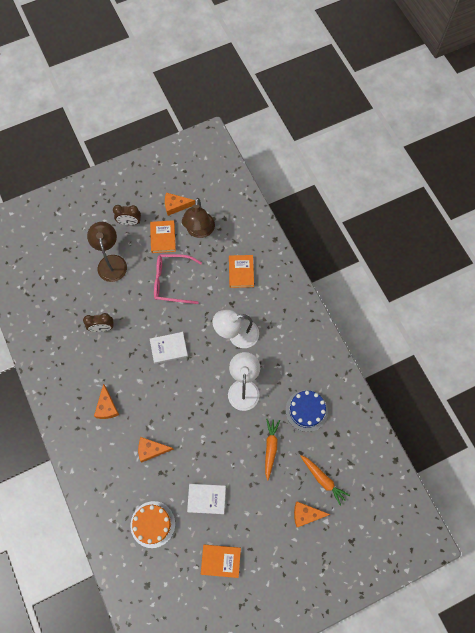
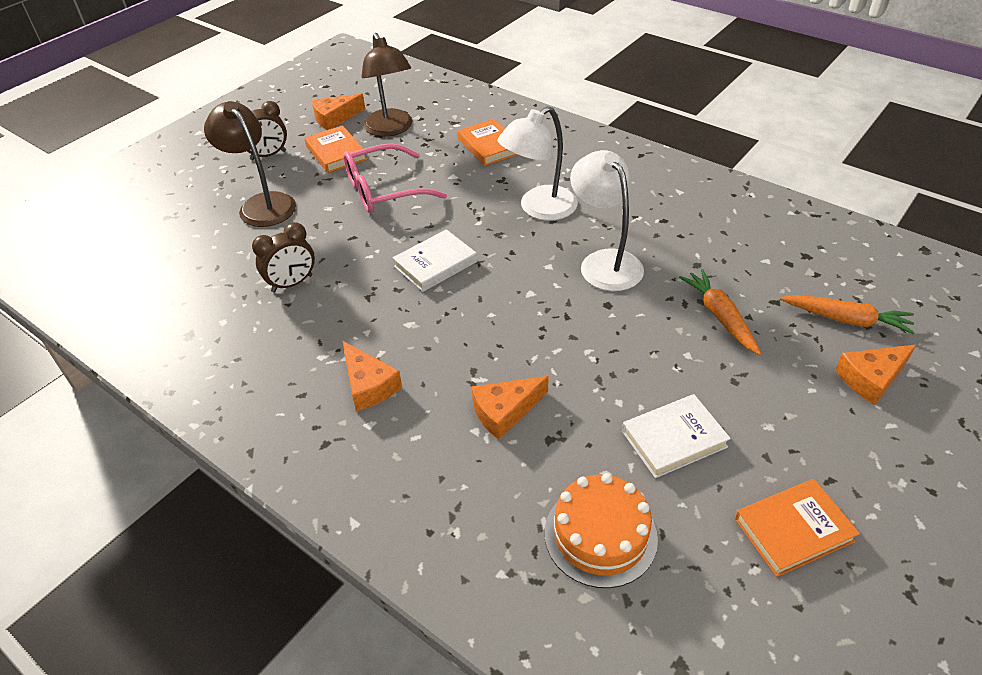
camera: 25 degrees left, 25 degrees down
(306, 410) = (730, 248): blue cake -> none

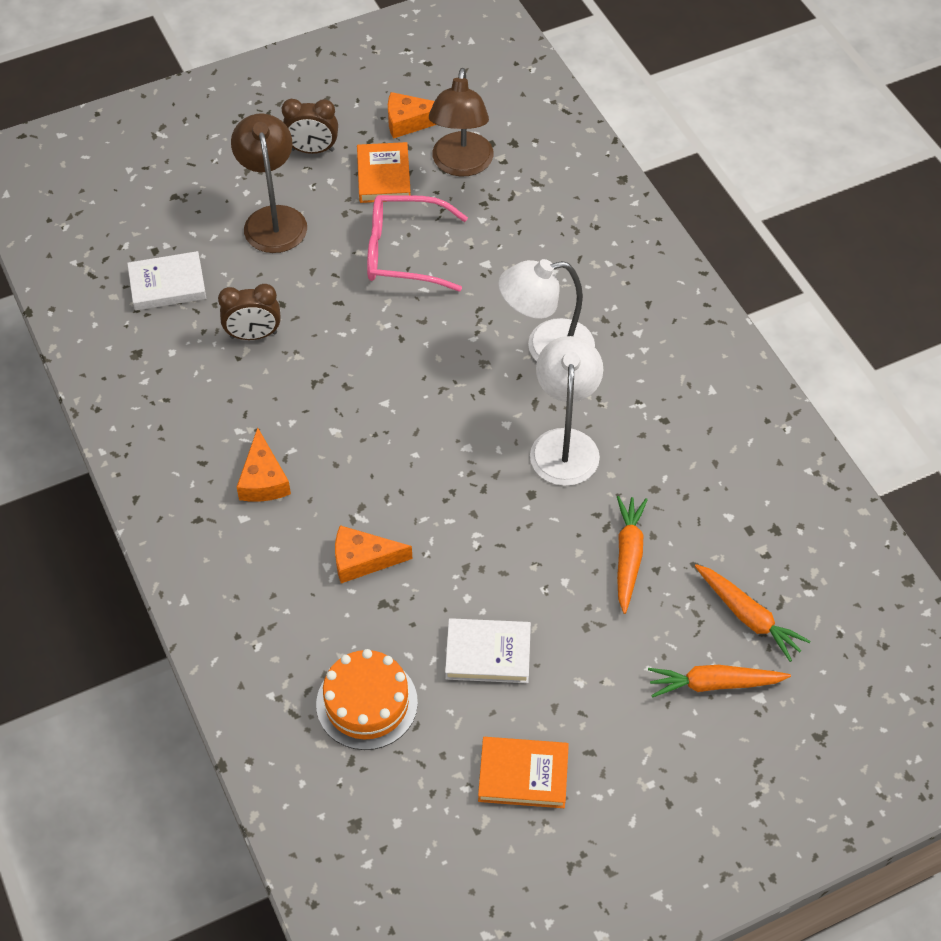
camera: 25 degrees right, 10 degrees up
(435, 264) = (399, 372): white book -> white book (167, 285)
(489, 146) = (552, 236): orange book -> none
(871, 378) = (714, 684): orange cheese -> orange carrot

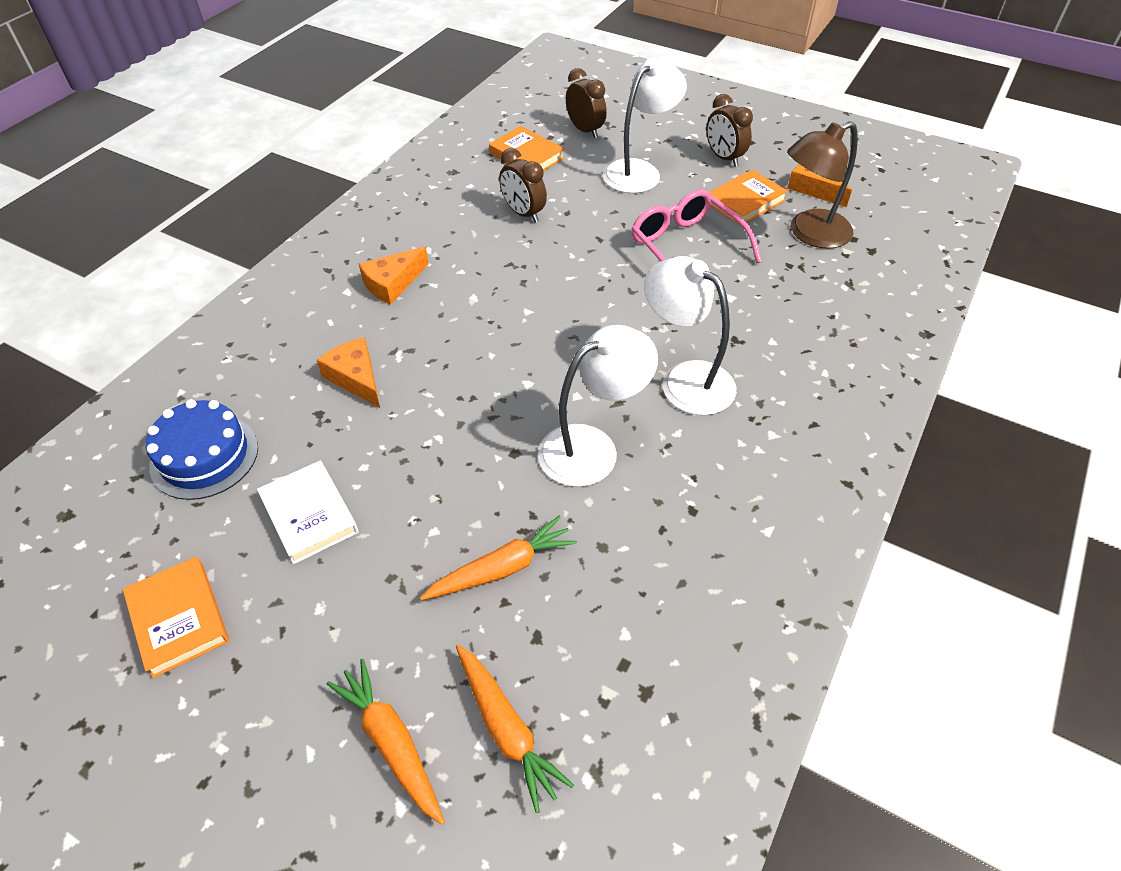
camera: 55 degrees right, 5 degrees down
(167, 285) = (526, 156): white book -> orange book
(171, 219) = (585, 130): none -> brown clock
(273, 219) = (639, 171): brown lamp -> white lamp
(367, 703) = (204, 456): orange cake -> blue cake
(748, 616) = (506, 729): orange carrot -> orange carrot turned 45 degrees counterclockwise

